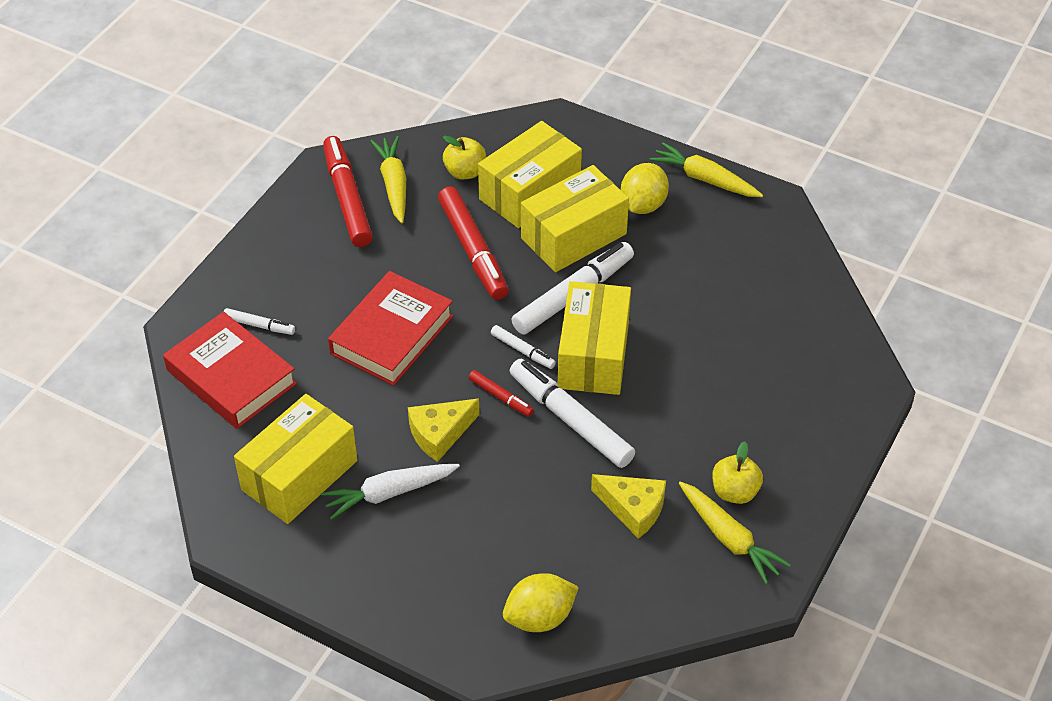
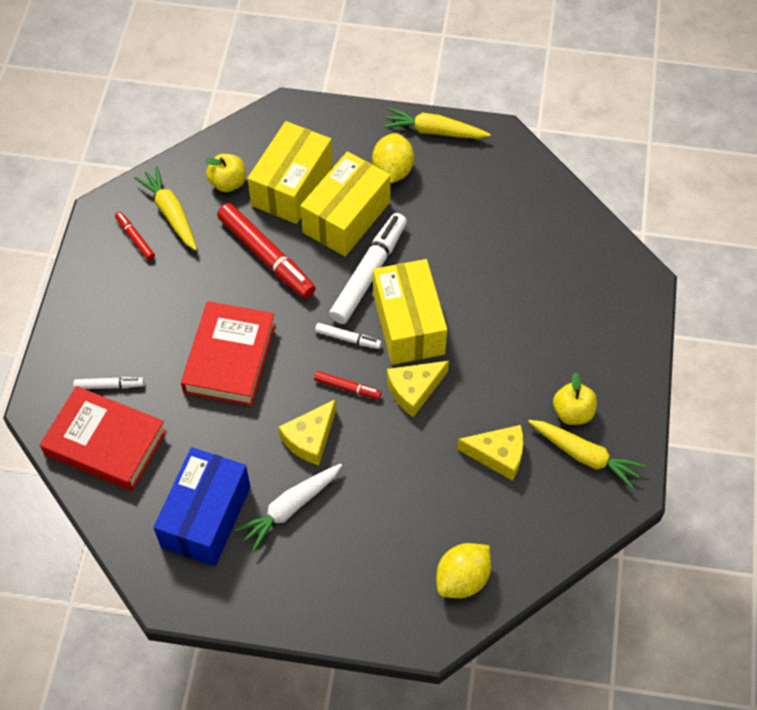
camera: 20 degrees left, 10 degrees up
(300, 475) = (206, 517): yellow box -> blue box
(347, 198) = (135, 238): red marker -> red marker, size x0.49
(570, 420) = (414, 390): white marker -> yellow cheese

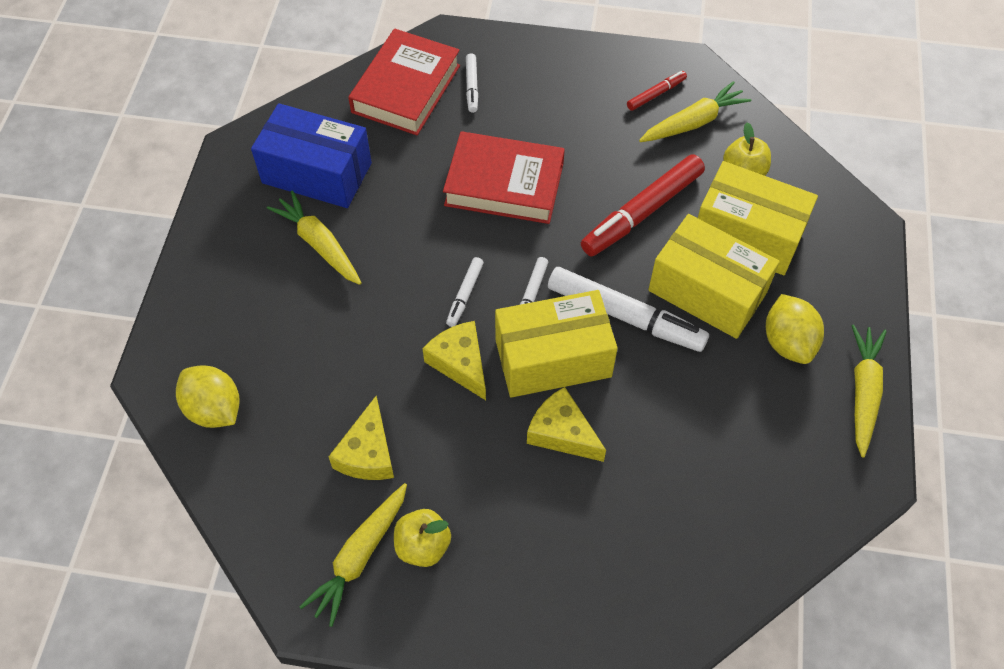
camera: 90 degrees right, 0 degrees up
(290, 508) = (319, 244): white carrot -> yellow carrot
(310, 438) = (401, 260): yellow cheese -> yellow cheese (562, 433)
(347, 388) = (465, 295): red marker -> white marker
(392, 171) = (788, 342): yellow lemon -> yellow lemon turned 75 degrees clockwise

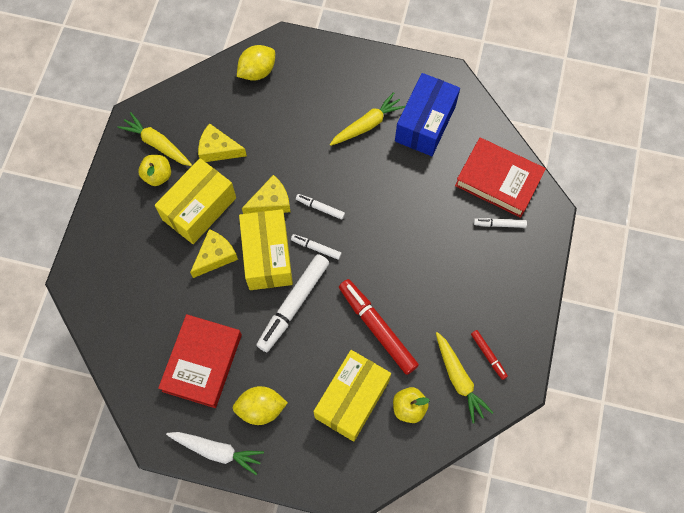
camera: 95 degrees right, 10 degrees up
(504, 184) = (408, 239): red book -> red book (202, 362)
(707, 292) = (307, 362): yellow box -> yellow box (199, 208)
(863, 392) = (217, 451): yellow carrot -> white carrot

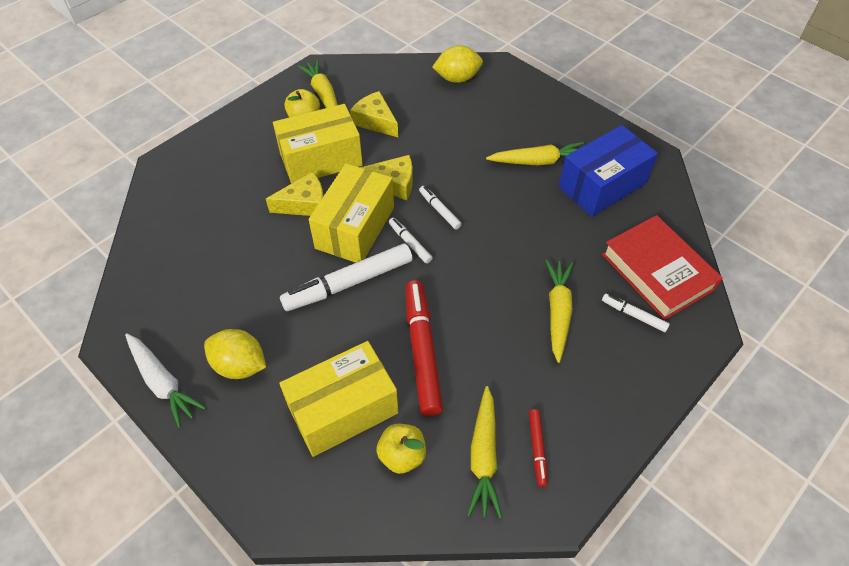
camera: 30 degrees right, 15 degrees down
(202, 362) = (217, 290): red book -> none
(449, 249) = (558, 312): none -> yellow carrot

